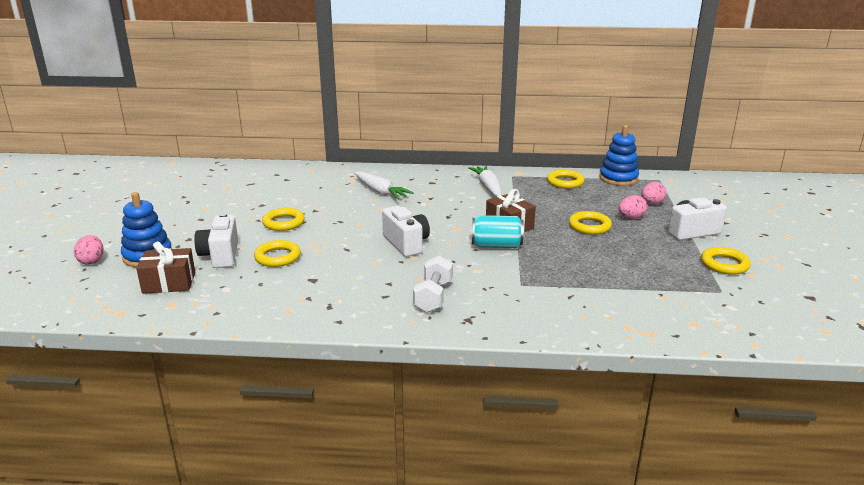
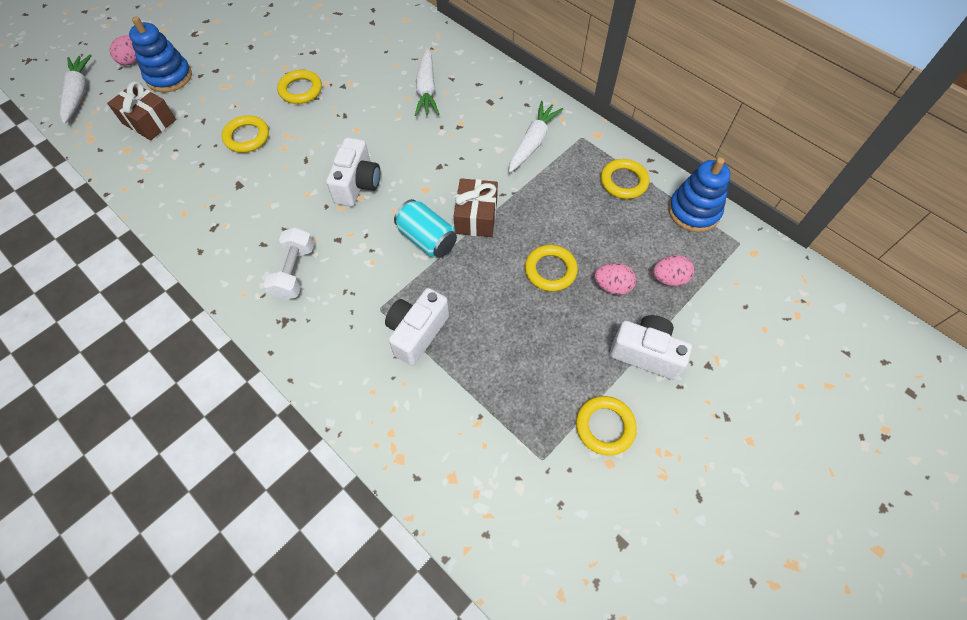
camera: 40 degrees right, 35 degrees up
(61, 296) = (79, 93): none -> white carrot
(221, 255) = (213, 108): white camera -> white camera (417, 333)
(433, 296) = (294, 272): white dumbbell -> white dumbbell turned 45 degrees counterclockwise

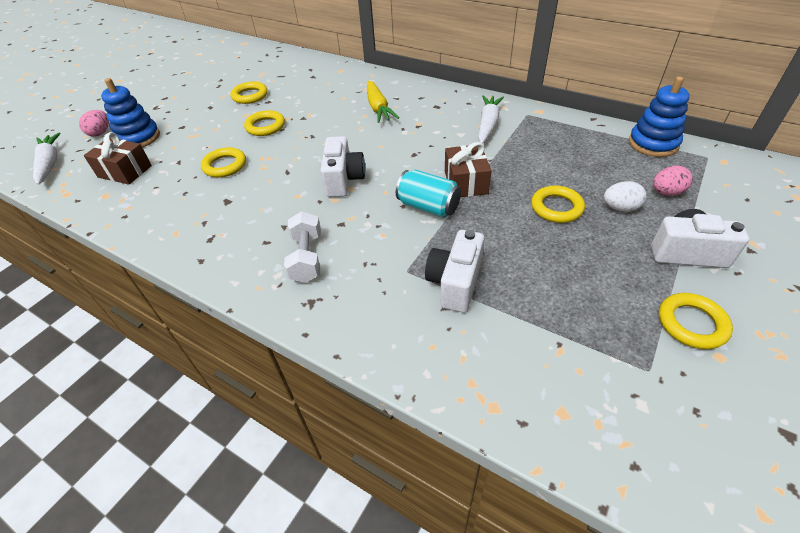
camera: 10 degrees left, 15 degrees down
(426, 89) = (378, 108): white carrot -> yellow carrot
(612, 286) = (620, 208): pink egg -> white egg
(623, 182) = (581, 136): yellow ring -> yellow ring (250, 96)

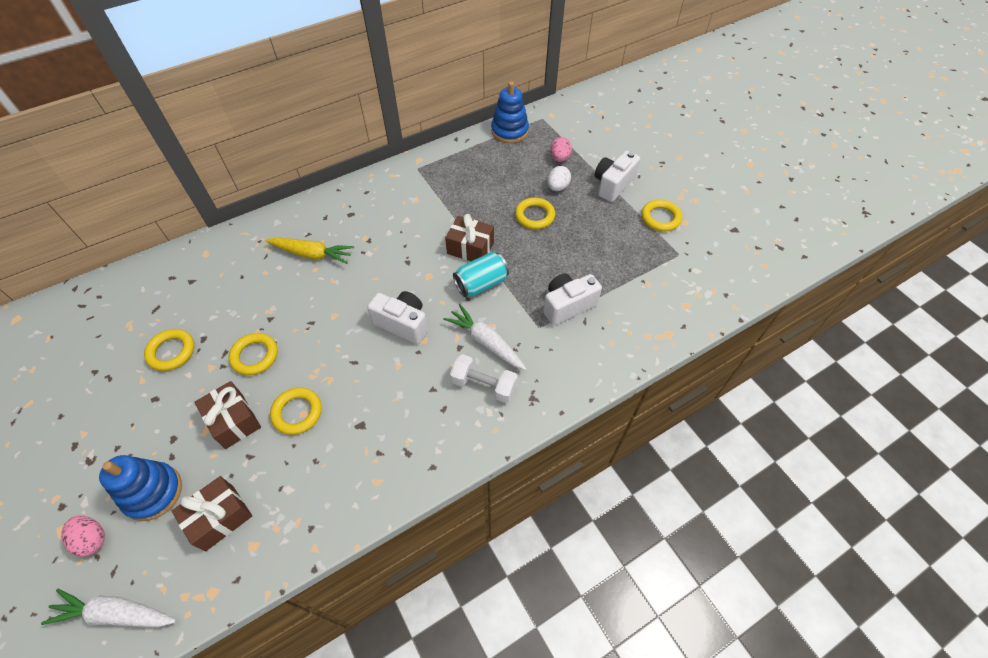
camera: 65 degrees left, 10 degrees up
(205, 142) = (234, 421): none -> brown gift
(455, 283) = (567, 305): white camera -> white camera turned 105 degrees clockwise
(488, 125) = (409, 197): white carrot -> white carrot (486, 342)

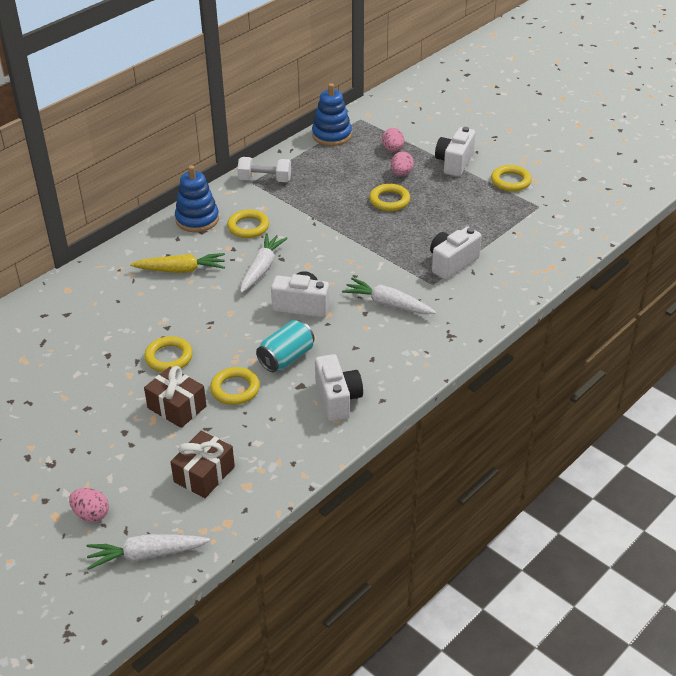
camera: 15 degrees left, 15 degrees down
(153, 492) = (129, 471): blue stacking toy -> blue stacking toy (197, 219)
(171, 352) = (81, 371): yellow ring -> yellow ring (248, 227)
(384, 269) = (261, 268): none -> white carrot
(388, 453) = (337, 399): none -> white camera
(470, 248) = (338, 237): brown gift -> none
(481, 284) = (362, 262): turquoise can -> turquoise can (286, 358)
(484, 385) = (401, 335): white dumbbell -> white dumbbell (265, 180)
(557, 187) = (401, 174): white egg -> pink egg

